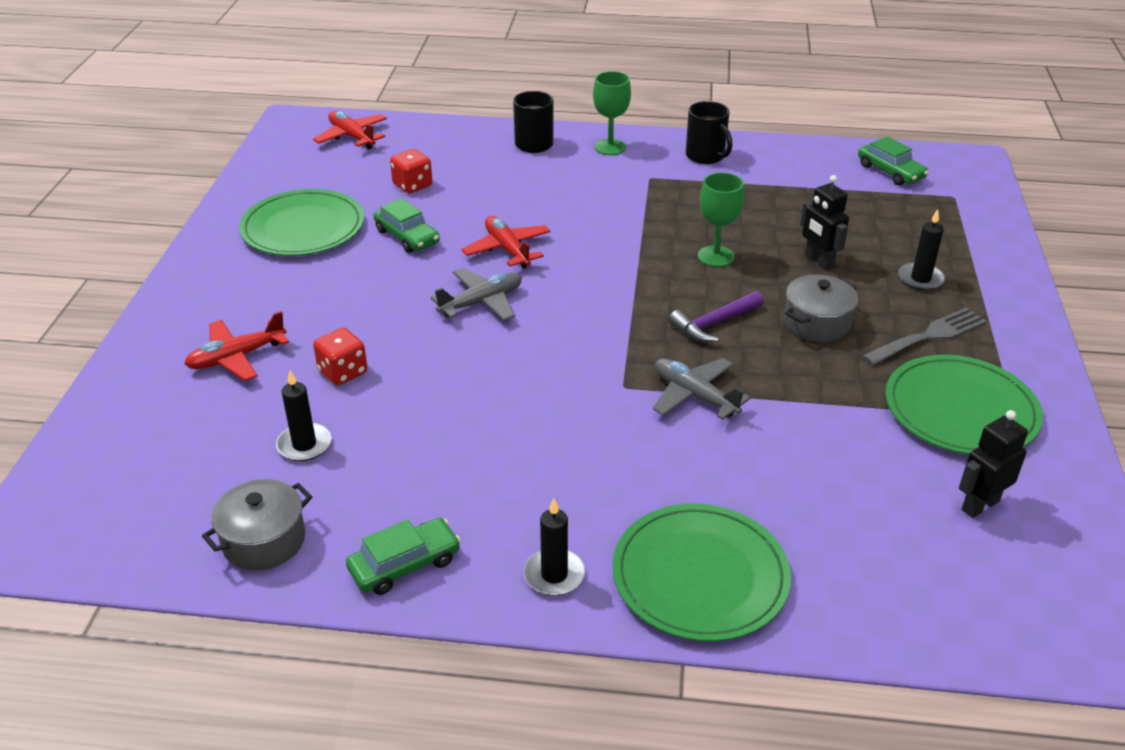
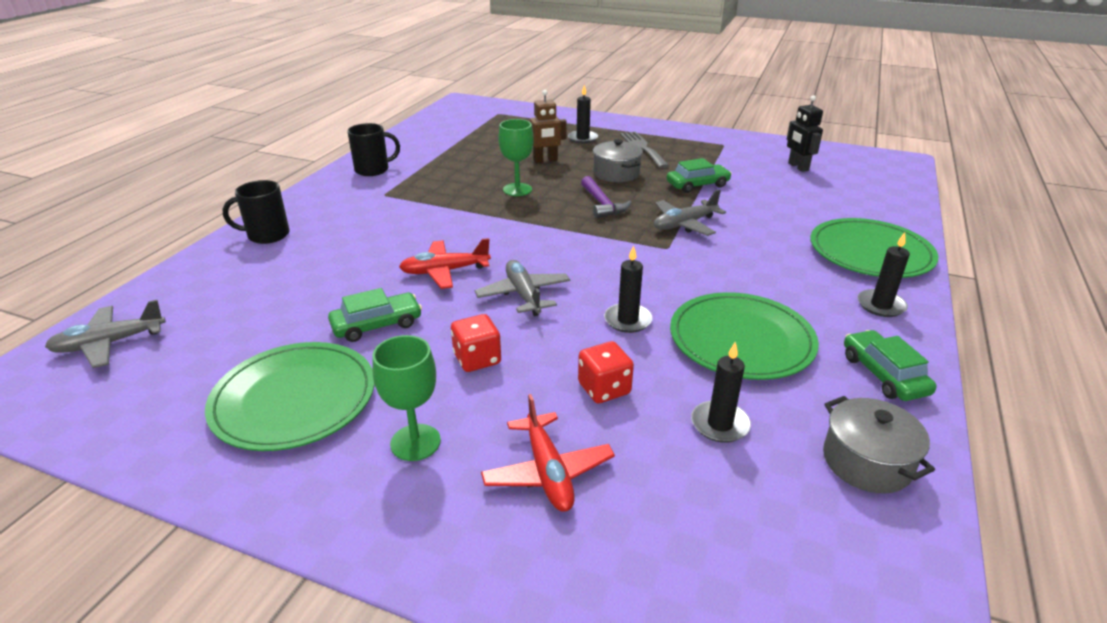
camera: 75 degrees left, 5 degrees down
(352, 137) = (109, 343): red plane -> grey plane
(412, 185) = (274, 311): red dice -> red dice (477, 359)
(457, 373) = (627, 320): none -> black candle
(610, 147) = (316, 202): green goblet -> green goblet (415, 442)
(818, 261) = (545, 160): black robot -> brown robot
(890, 172) = (454, 122): green car -> green car (697, 185)
(960, 410) = (715, 154): green plate -> green plate (741, 340)

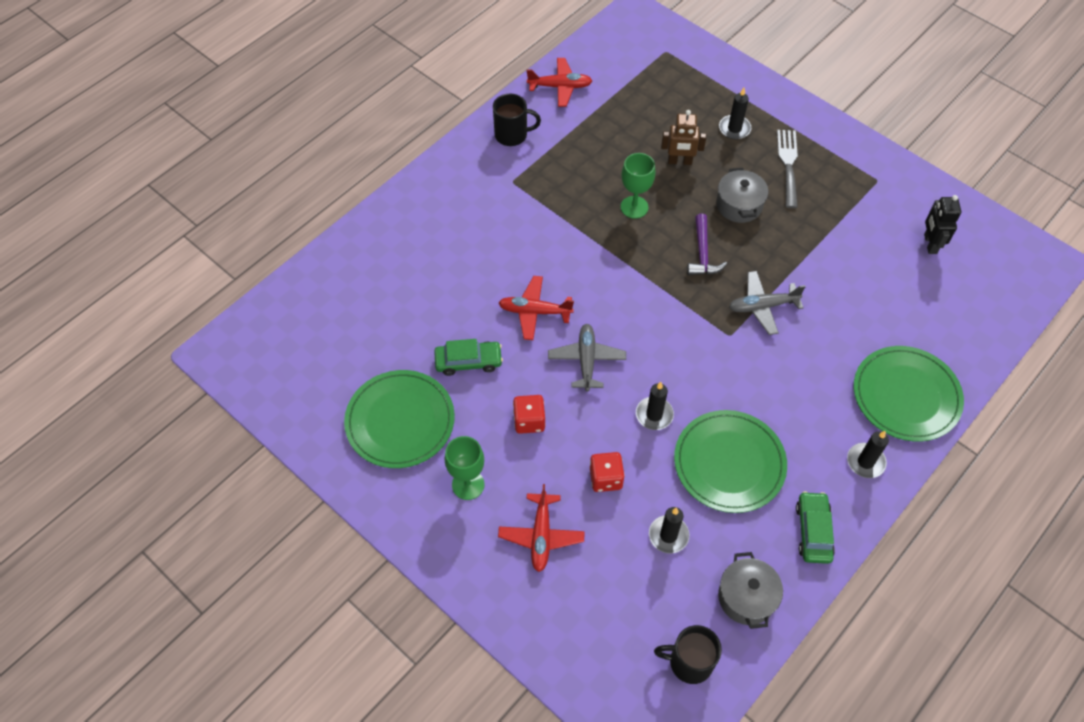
camera: 20 degrees right, 25 degrees up
(109, 343) = (286, 325): grey plane -> none
(267, 235) = (405, 218): black mug -> black mug (689, 662)
(410, 140) = (560, 87): none -> red plane
(697, 185) = (808, 247): green car -> none

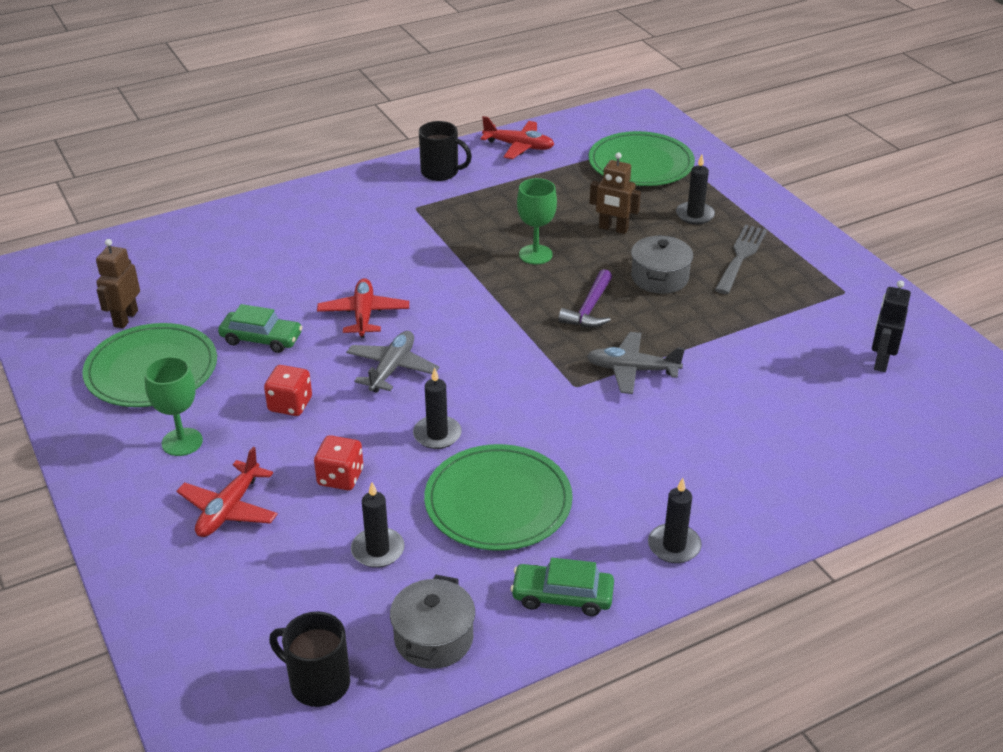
camera: 20 degrees right, 20 degrees down
(345, 374) = (125, 318): none -> brown robot
(535, 312) = (363, 315): red plane -> red plane turned 60 degrees clockwise
(813, 531) = (562, 596): green car -> green car turned 105 degrees counterclockwise
(906, 395) = (767, 495): green plate -> green plate (641, 164)

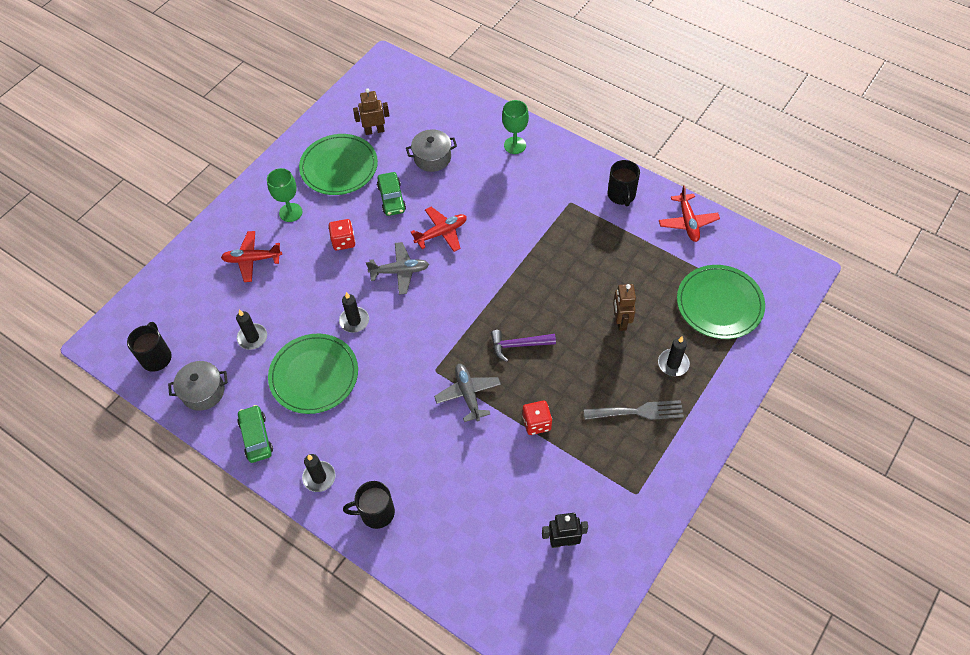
camera: 65 degrees right, 20 degrees up
(340, 477) = (298, 294): red dice -> red dice (536, 423)
(535, 254) = (560, 290): green goblet -> green goblet (515, 145)
(659, 278) = (579, 371): grey pot -> grey pot (432, 158)
(762, 505) = (376, 513): none -> black mug

